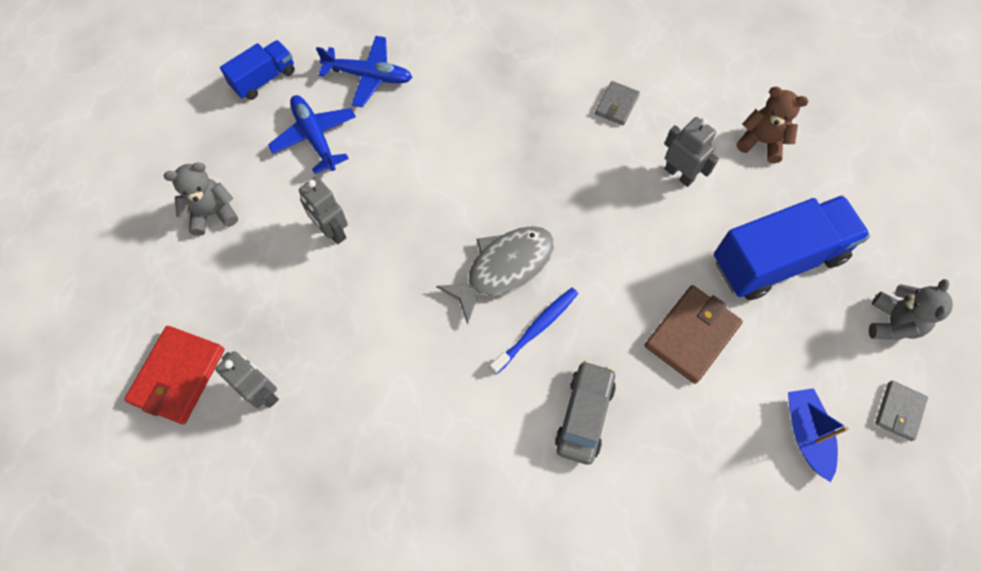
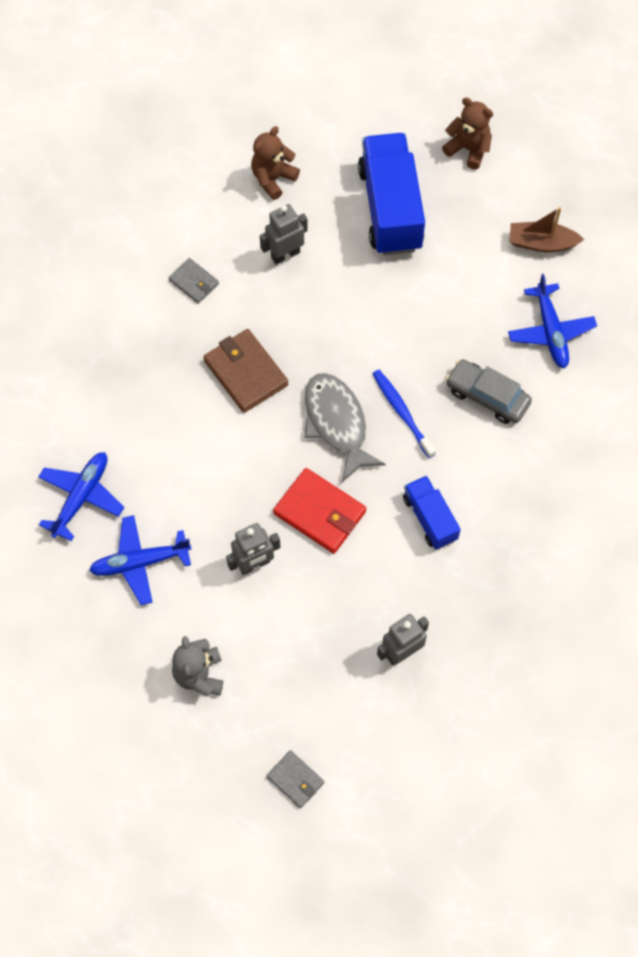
camera: 75 degrees left, 0 degrees up
(178, 376) = (366, 726): red wallet -> red wallet (319, 512)
(264, 79) = (48, 602): blue truck -> blue truck (430, 518)
(691, 335) = (440, 295): brown wallet -> brown wallet (246, 373)
(692, 470) = (550, 331): none -> blue plane
(806, 434) = (541, 243): blue boat -> brown boat
(892, 323) = (468, 149): grey teddy bear -> brown teddy bear
(899, 411) = (539, 174): grey wallet -> grey wallet (295, 780)

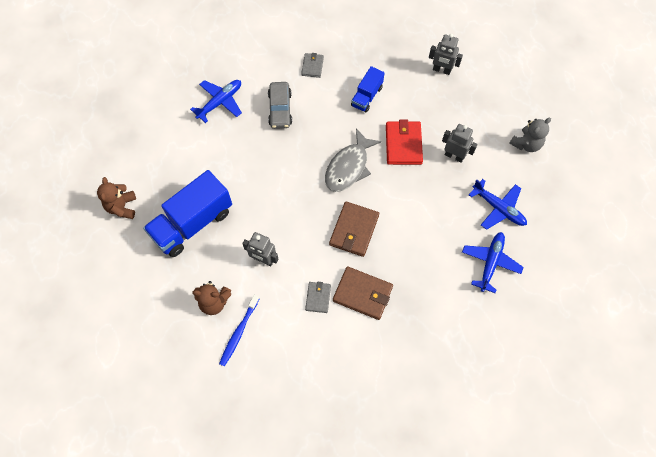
camera: 125 degrees left, 0 degrees up
(81, 497) = (490, 262): blue plane -> blue plane turned 120 degrees clockwise
(160, 330) = (362, 294): none -> brown wallet
(295, 780) = (534, 76): grey wallet -> grey wallet (312, 66)
(402, 413) = (319, 141): blue toothbrush -> blue toothbrush (239, 332)
(541, 243) = (165, 135): brown boat -> none

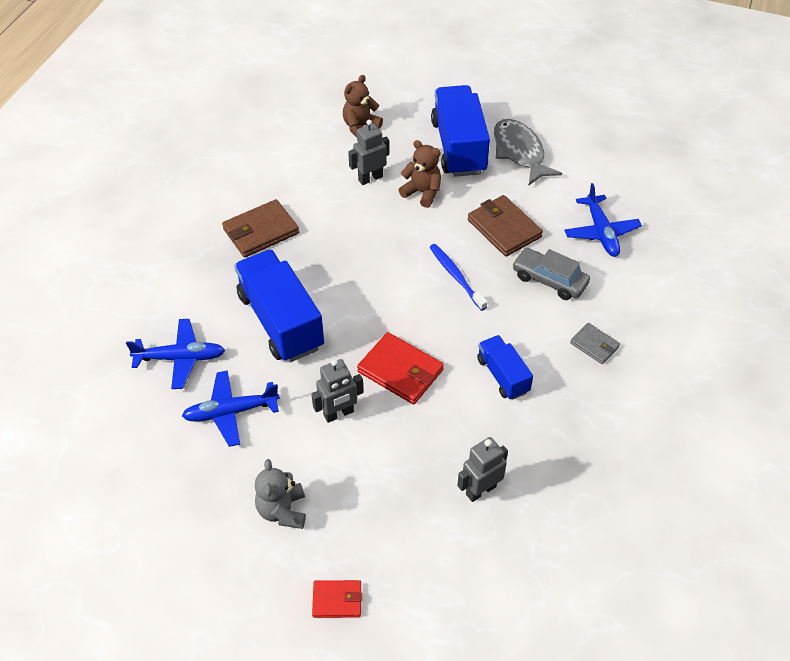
camera: 125 degrees right, 15 degrees down
(122, 207) = (521, 108): brown teddy bear -> brown teddy bear (422, 192)
(239, 332) = (315, 130): blue toothbrush -> blue toothbrush (456, 276)
(318, 298) = (291, 197): grey wallet -> none
(349, 167) = (415, 300): grey fish -> grey fish (519, 152)
(354, 230) = (334, 262): brown wallet -> brown wallet (504, 228)
(421, 228) = (281, 321): none -> blue truck
(490, 262) = (180, 358): blue plane -> blue plane turned 60 degrees counterclockwise
(544, 94) = (337, 600): none -> red wallet

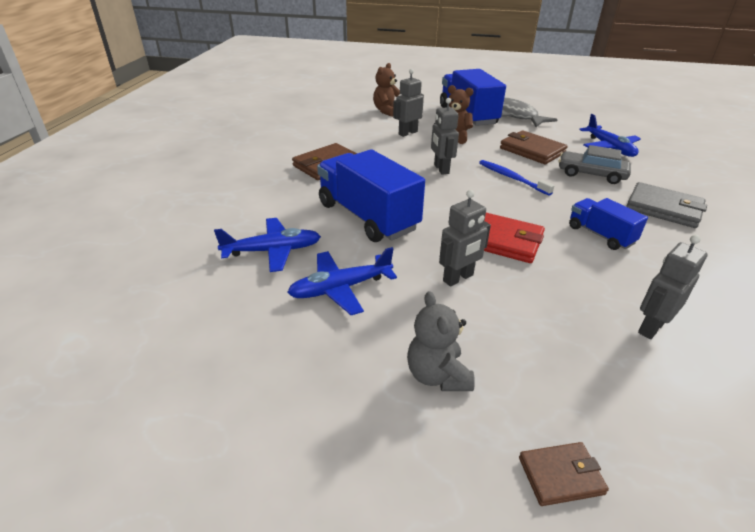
camera: 10 degrees left, 15 degrees down
(337, 600) = (560, 476): red wallet -> brown wallet
(384, 252) = (441, 169): none -> grey robot
(594, 345) = (663, 208): grey wallet -> grey wallet, size x1.72

